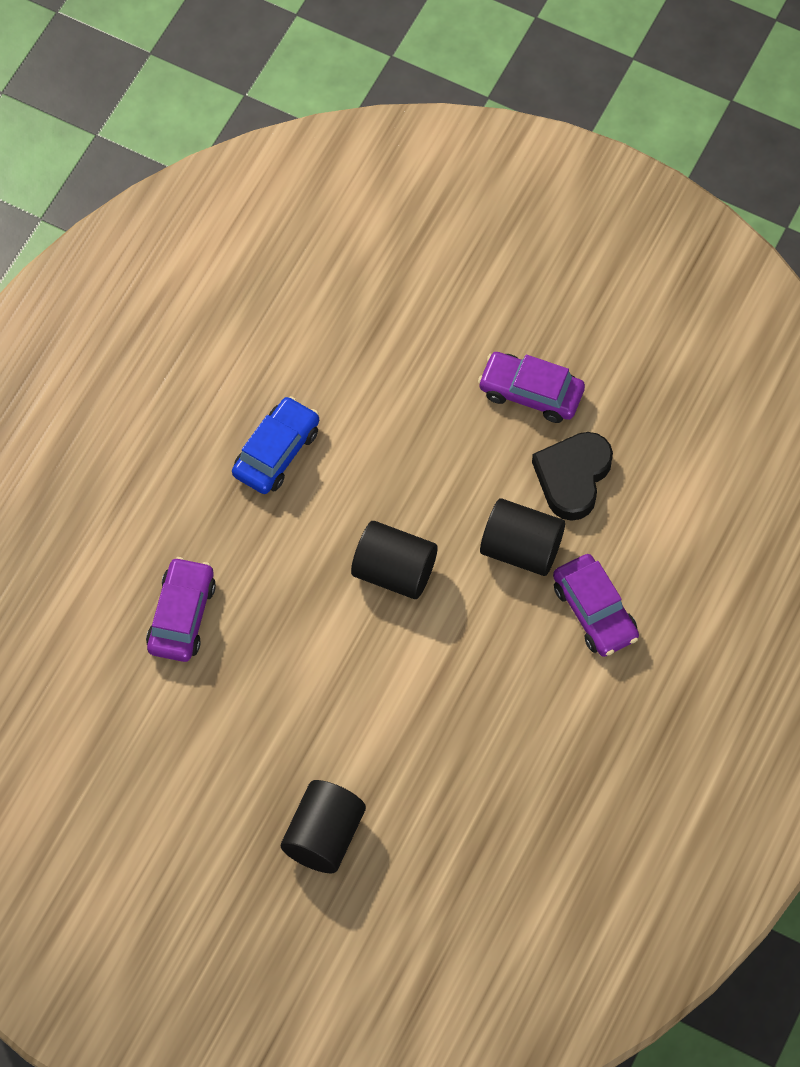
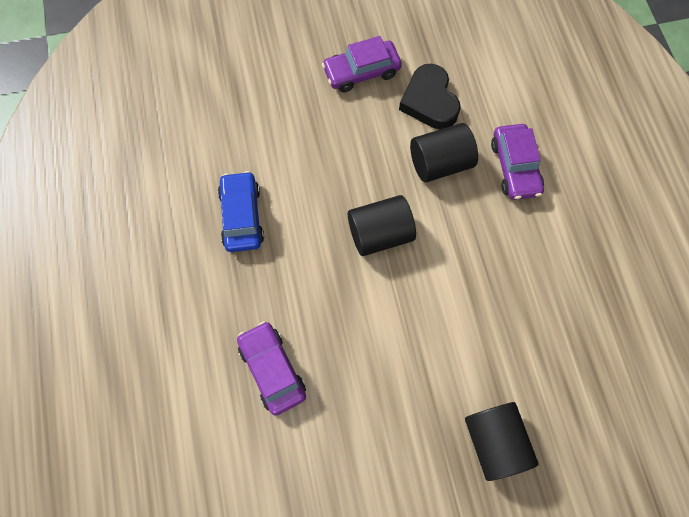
camera: 40 degrees left, 5 degrees up
(594, 611) = (515, 167): purple car -> purple car turned 60 degrees clockwise

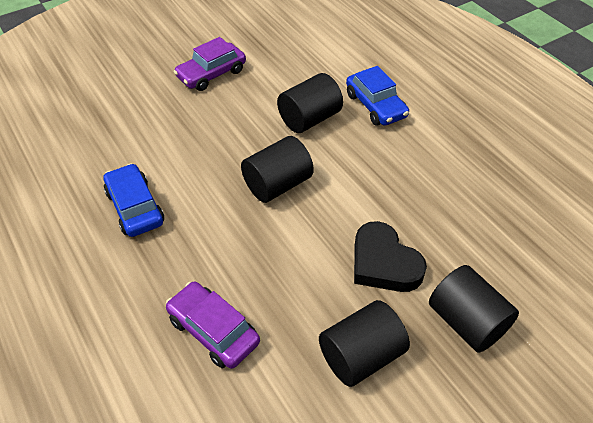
camera: 20 degrees left, 20 degrees down
(388, 439) = (361, 355): none -> black cylinder
(429, 101) = (280, 79): black heart -> black heart (384, 263)
(515, 167) = (375, 105): purple car -> blue car

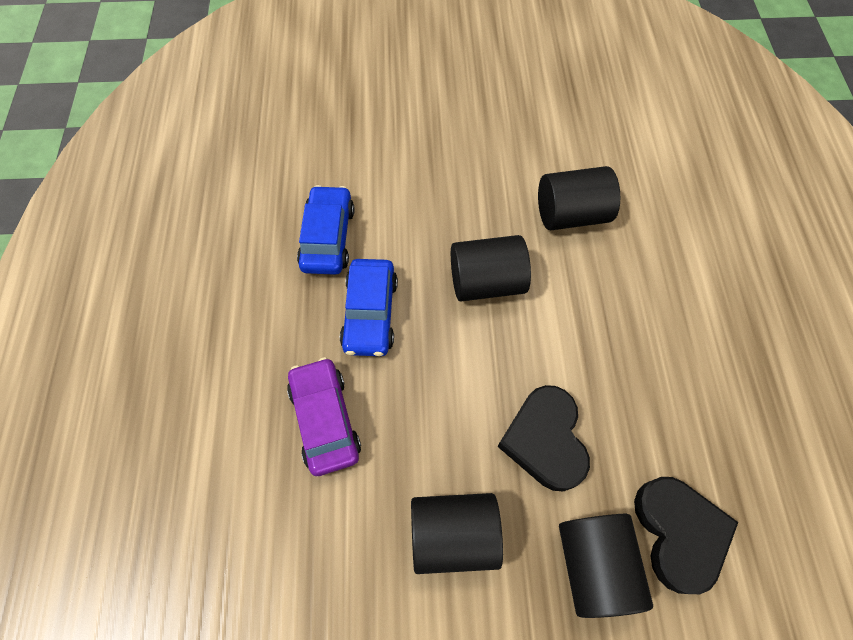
camera: 30 degrees right, 15 degrees up
(211, 74) = (495, 106): purple car -> none
(375, 105) = (661, 232): blue car -> blue car (370, 313)
(505, 274) = (678, 533): none -> black heart

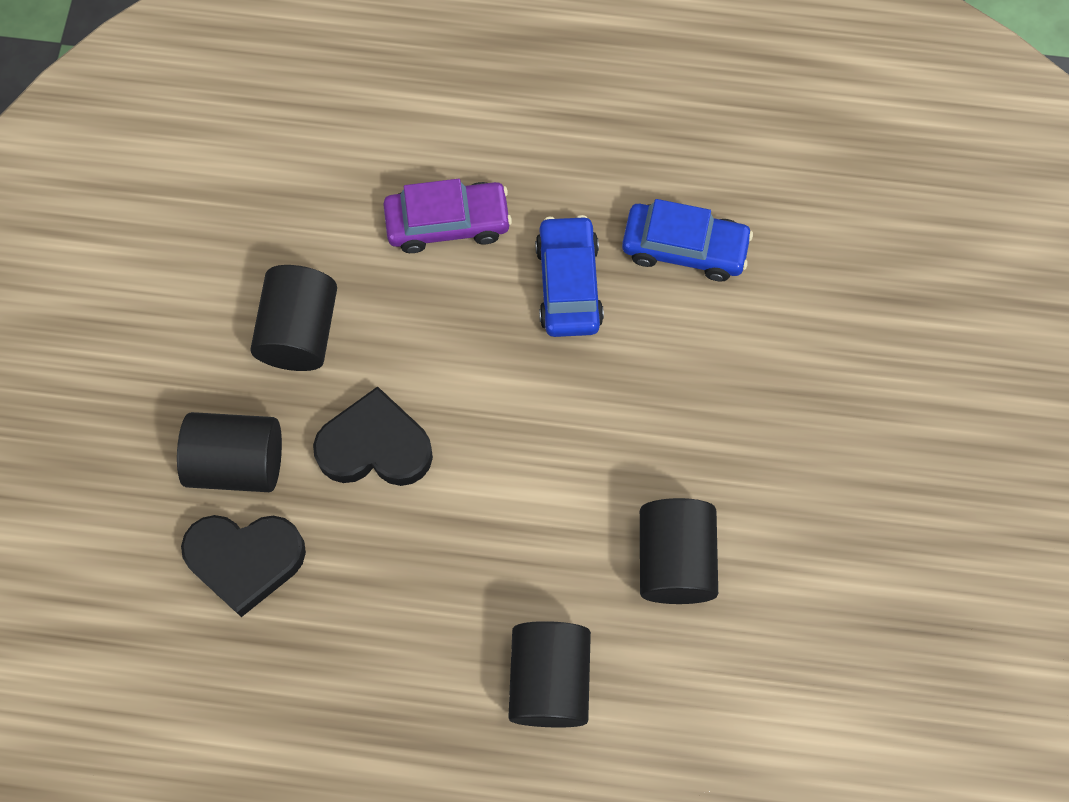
camera: 100 degrees right, 5 degrees up
(370, 313) = (568, 284): blue car -> blue car turned 75 degrees clockwise
(486, 282) = (588, 426): black cylinder -> black cylinder (549, 681)

